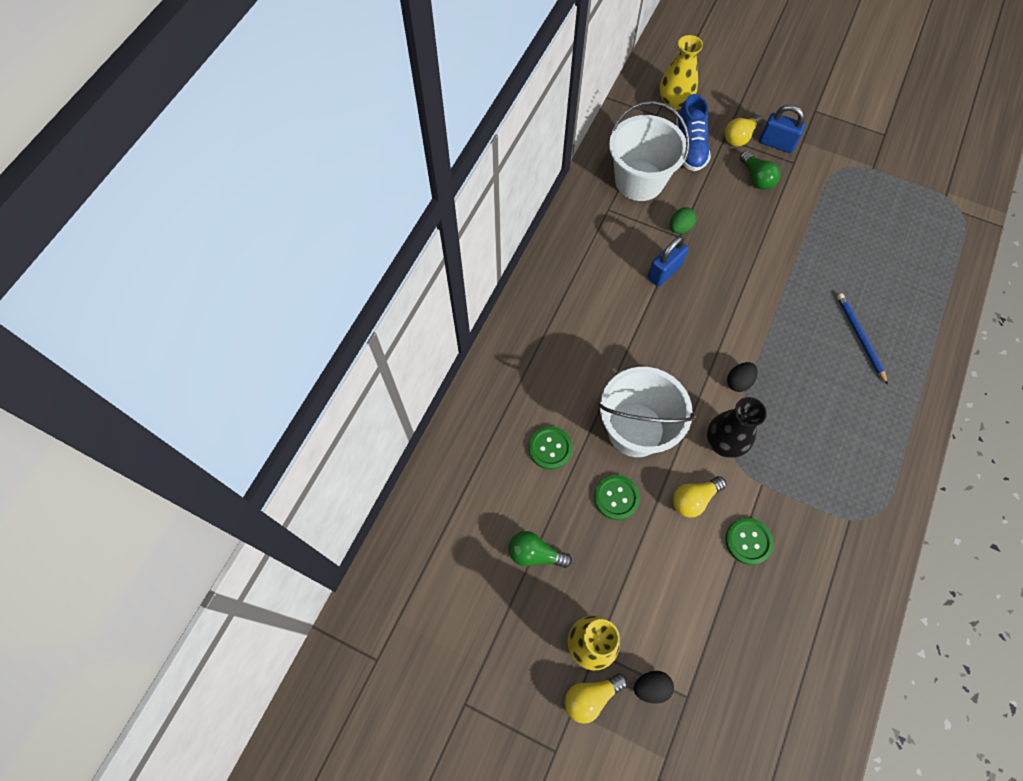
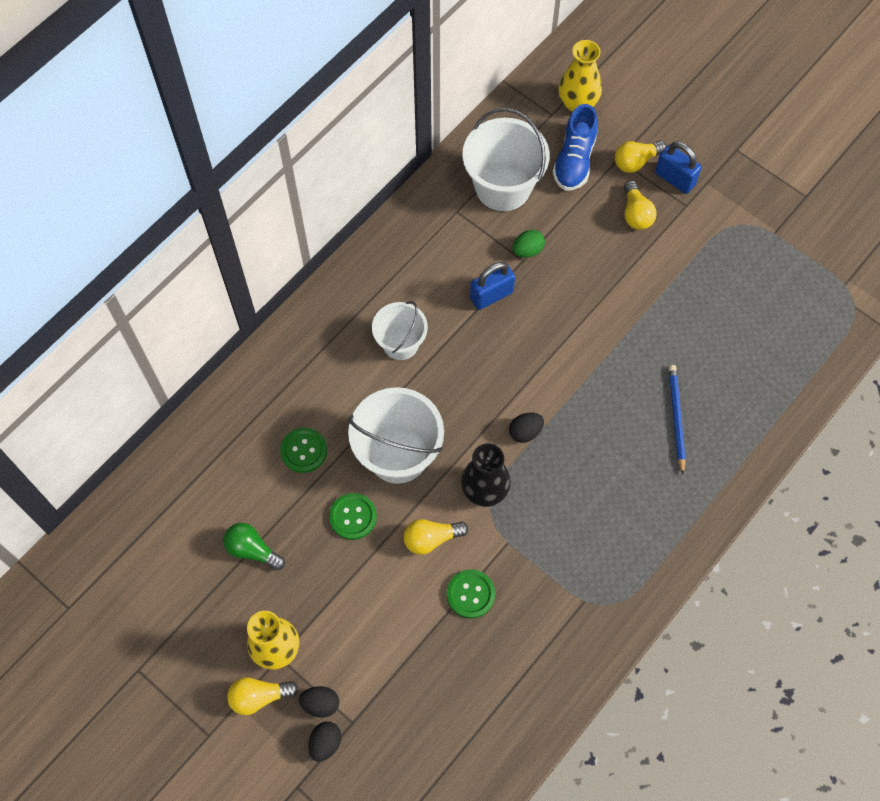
camera: 15 degrees right, 0 degrees up
(602, 331) = (400, 343): none -> white bucket
(670, 725) = (325, 743): none -> black egg
(756, 178) = (635, 213): green light bulb -> yellow light bulb

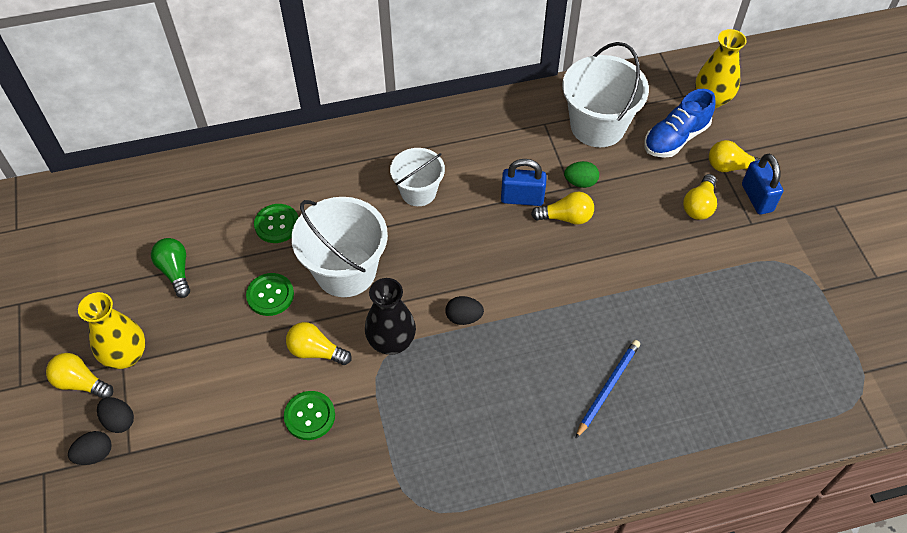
camera: 35 degrees right, 10 degrees down
(539, 290) = (566, 217): none -> yellow light bulb

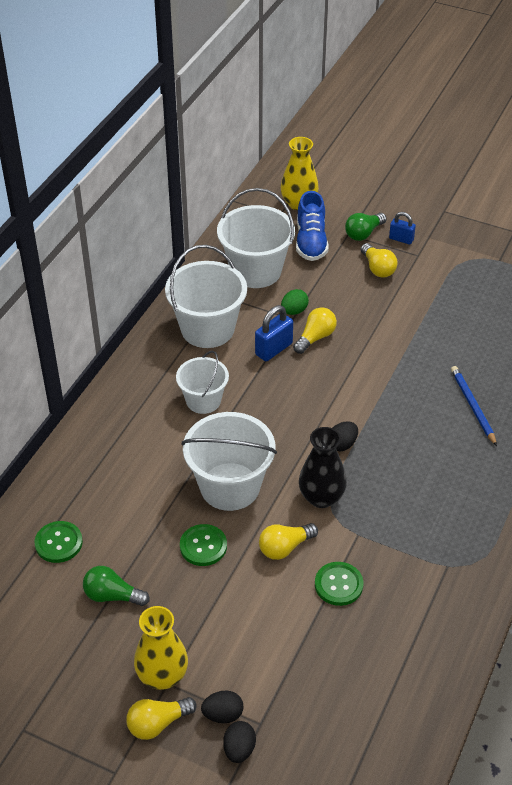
camera: 50 degrees left, 10 degrees down
(277, 224) = (138, 502): green button -> green button (58, 543)
(498, 141) = (207, 329): none -> white bucket
(730, 167) = (363, 233): yellow light bulb -> green light bulb
(757, 198) = (401, 239): blue padlock -> blue padlock, size x0.66

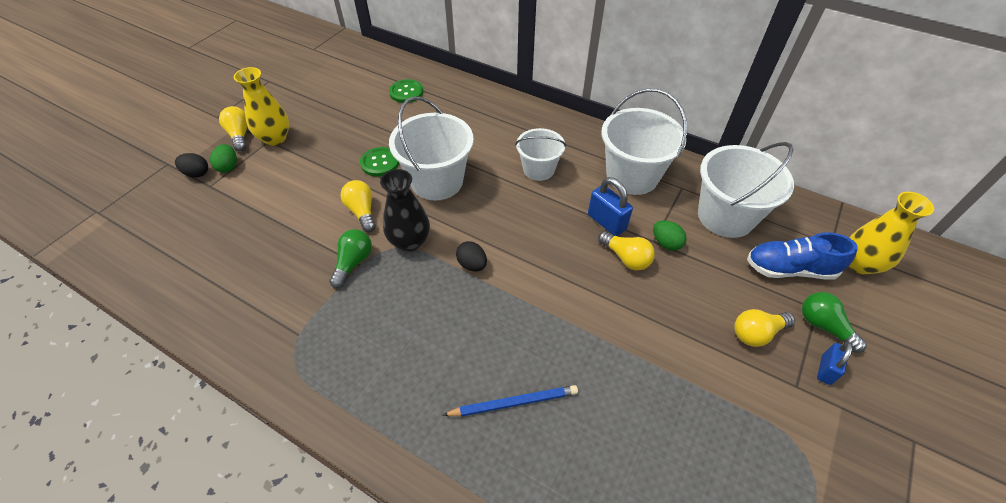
camera: 95 degrees right, 5 degrees up
(112, 596) = (352, 116): green light bulb -> green light bulb (353, 263)
(223, 714) = (228, 167): black egg -> green egg
(338, 585) = (310, 244): green button -> none

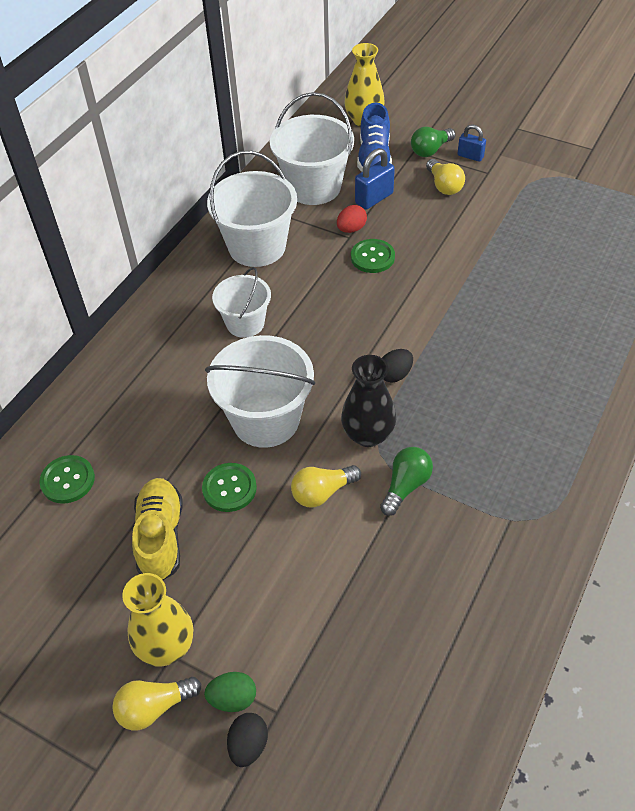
camera: 90 degrees left, 0 degrees up
(351, 133) = (161, 537): none -> yellow shoe
(353, 263) = (405, 486): green light bulb -> green light bulb turned 105 degrees clockwise
(514, 402) = (543, 334): blue pencil -> none
(606, 222) = (326, 269): blue padlock -> blue padlock (374, 198)
(626, 258) = (372, 257): yellow light bulb -> green button
(666, 243) = (351, 229): green egg -> red egg

